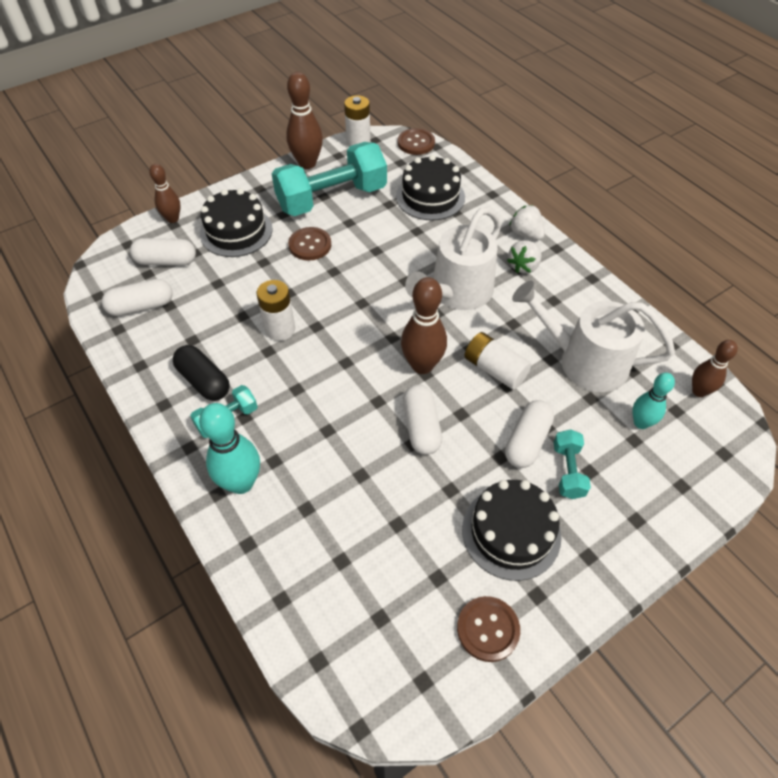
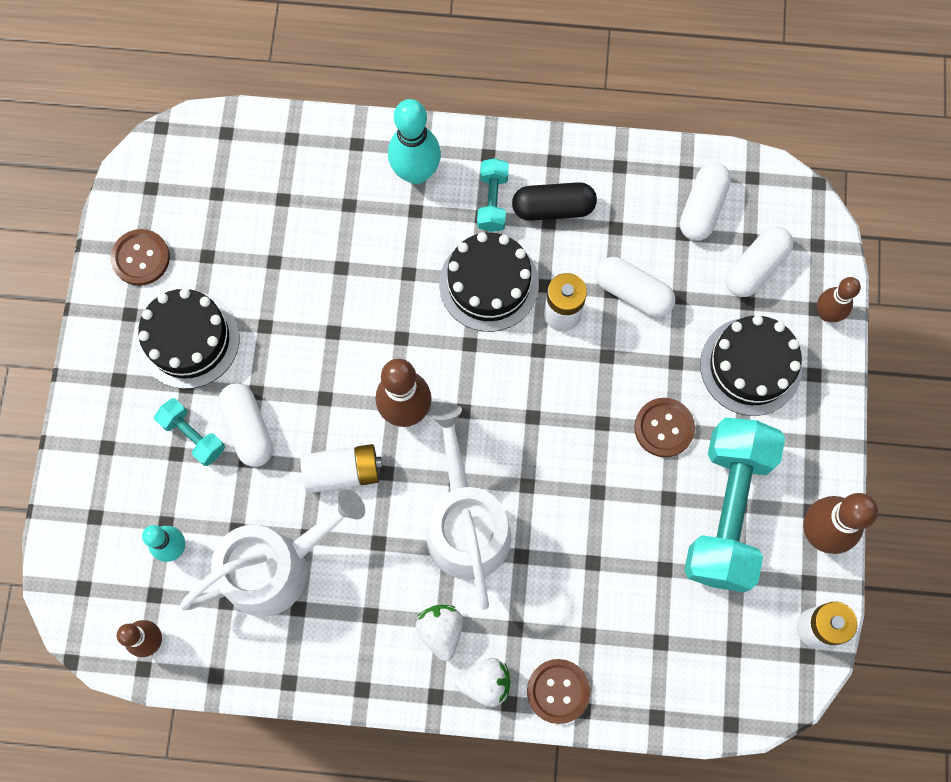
camera: 130 degrees right, 20 degrees up
(416, 143) = (758, 704): brown button -> brown button (558, 691)
(421, 427) = (342, 352): white capsule -> white capsule (633, 292)
(430, 197) = (638, 629): black cake -> black cake (489, 284)

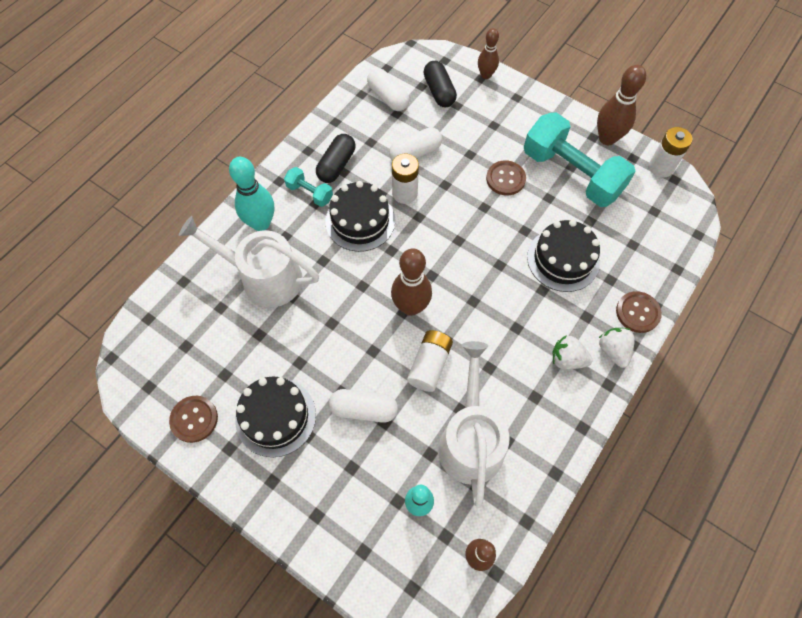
camera: 60 degrees left, 10 degrees down
(193, 435) = (346, 449): turquoise dumbbell -> none
(466, 524) = (505, 310): white watering can -> white watering can (264, 278)
(485, 683) = (613, 351): white strawberry -> white strawberry turned 45 degrees counterclockwise
(750, 366) = (494, 122): black cake -> black cake (563, 259)
(755, 267) = (439, 91): white capsule -> black capsule

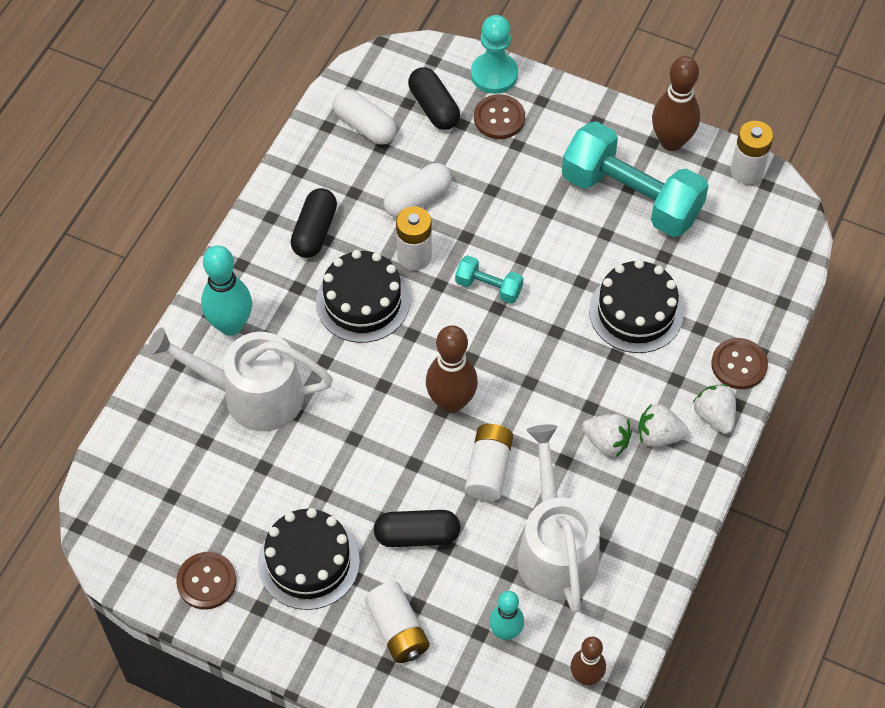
camera: 10 degrees left, 5 degrees down
(310, 193) = (287, 275): turquoise dumbbell -> turquoise dumbbell (488, 287)
(332, 486) = (397, 629): none -> white battery
(364, 409) = (417, 535): white capsule -> black capsule
(486, 75) = (494, 74): brown bowling pin -> turquoise pawn
(505, 179) = (545, 217): brown button -> brown button (499, 118)
(525, 358) = (606, 442): none -> white strawberry

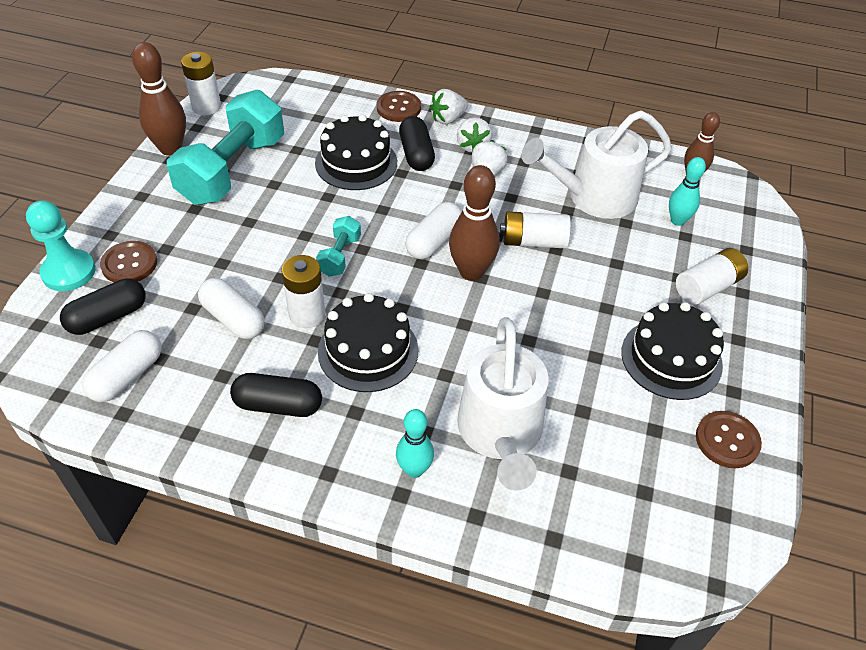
camera: 100 degrees left, 10 degrees down
(230, 325) = (414, 469): turquoise bowling pin -> turquoise bowling pin, size x0.63
(417, 535) = (614, 283): black capsule -> black capsule (416, 154)
(500, 373) = (434, 241): none -> white capsule

